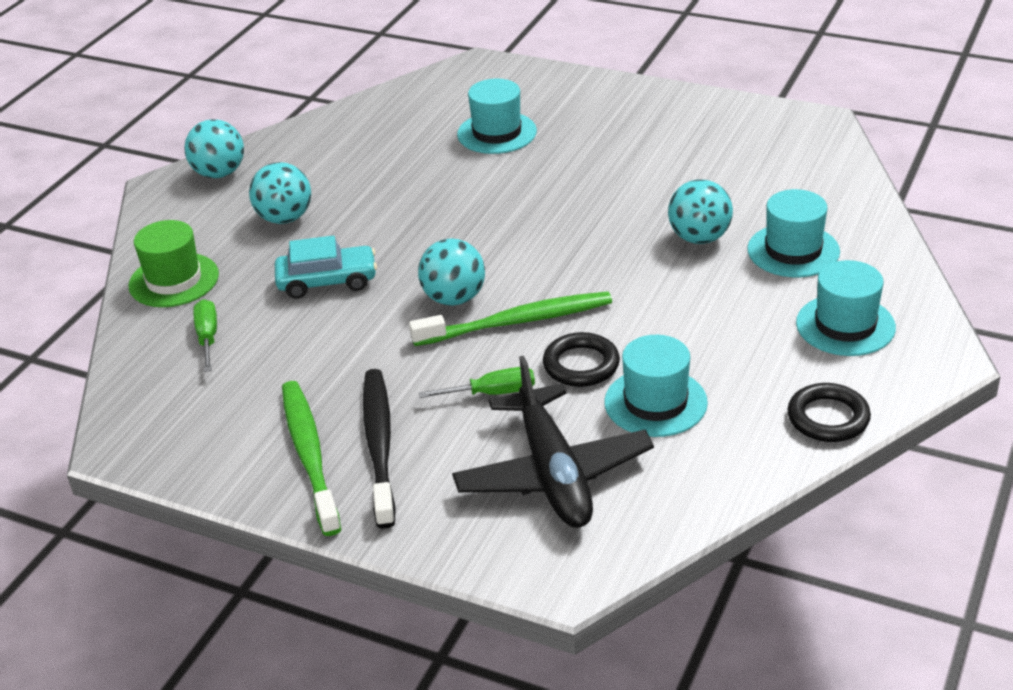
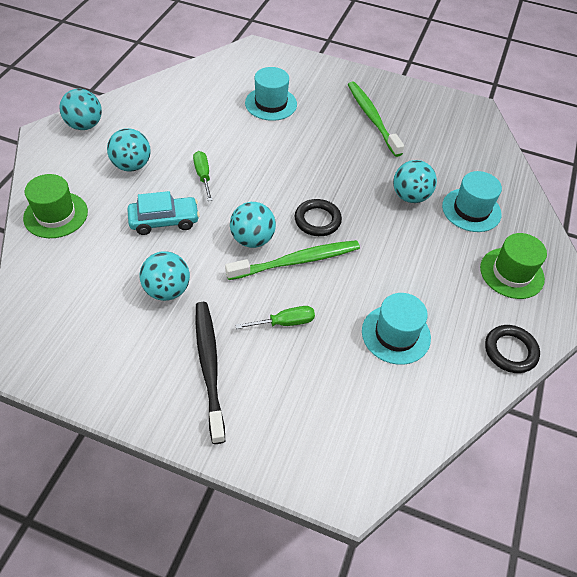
camera: 10 degrees left, 15 degrees up
(208, 337) = (82, 266): green screwdriver -> green screwdriver (203, 176)
(309, 454) = (159, 374): green toothbrush -> green toothbrush (372, 118)
(326, 361) = (167, 290): none -> turquoise ball
(553, 474) = (332, 396): black plane -> none
(581, 365) = (343, 300): black ring -> black ring (317, 220)
(845, 325) = (511, 273): turquoise hat -> green hat

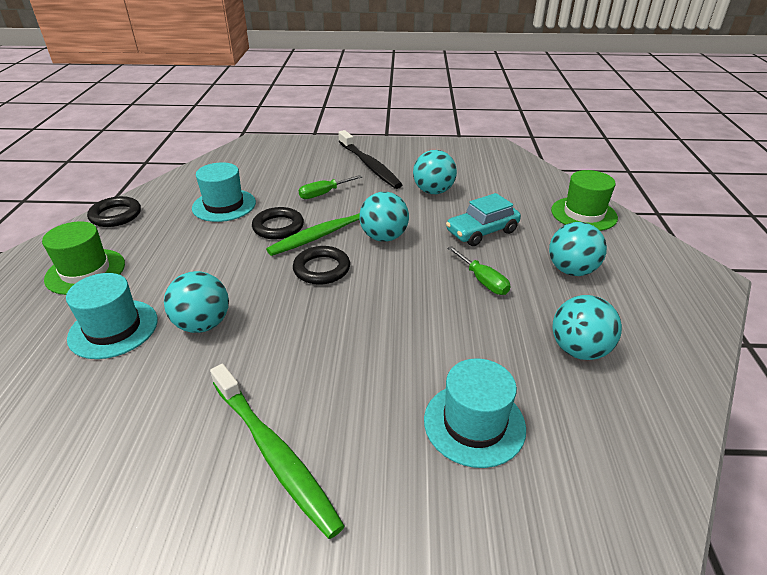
camera: 165 degrees right, 15 degrees down
(85, 125) = (685, 300): turquoise ball -> turquoise ball (579, 350)
(343, 281) = (278, 227): none -> black ring

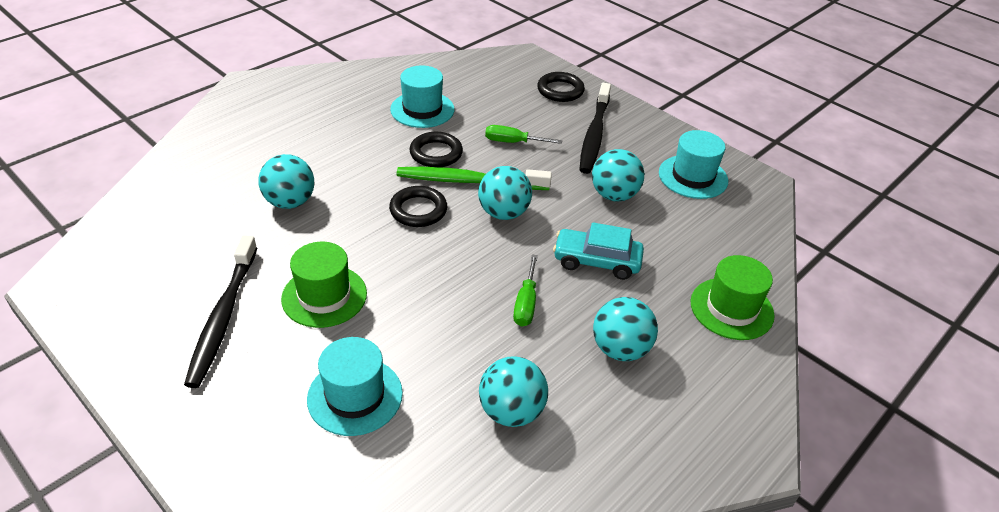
camera: 40 degrees right, 5 degrees up
(85, 271) = (272, 115): green hat -> green hat (324, 296)
(113, 329) = (240, 170): turquoise hat -> turquoise hat (693, 177)
(116, 215) = (340, 77): black ring -> black ring (560, 90)
(274, 454) = (223, 317): green toothbrush -> black toothbrush

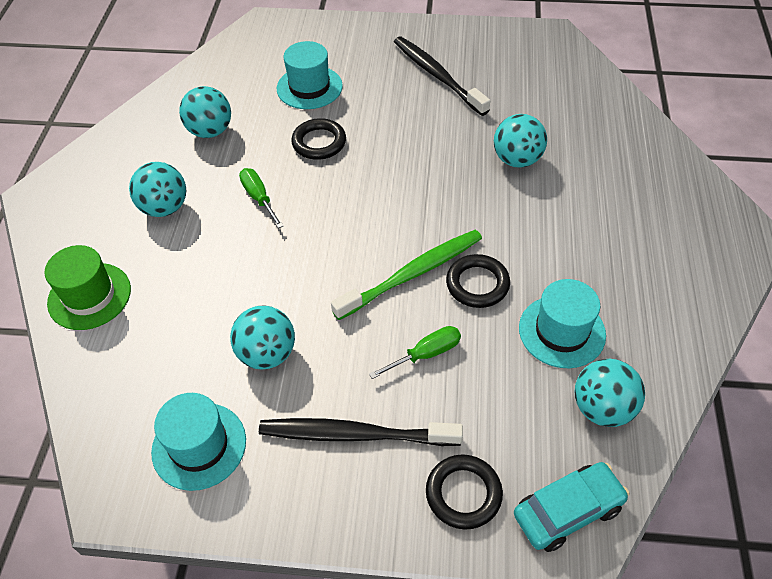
camera: 145 degrees right, 10 degrees up
(324, 296) = (398, 120): green hat -> none
(418, 210) = (418, 217): black ring -> black ring (319, 142)
(503, 213) = (349, 262): turquoise ball -> turquoise ball (602, 408)
(594, 135) = (354, 434): black toothbrush -> black toothbrush turned 60 degrees counterclockwise
(596, 261) = (231, 267): turquoise car -> turquoise car (567, 511)

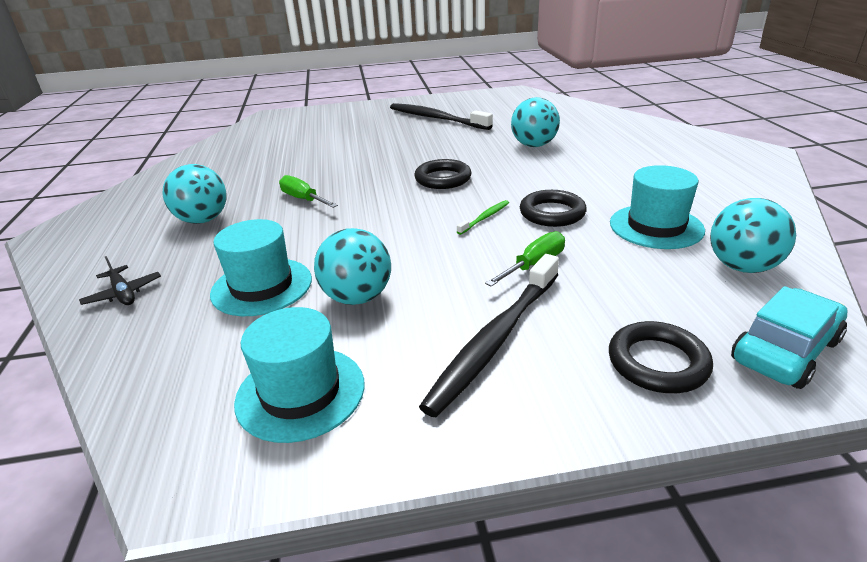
camera: 15 degrees left, 20 degrees down
(89, 296) = (123, 293): green hat -> black plane
(210, 131) = (239, 171): turquoise ball -> none
(309, 87) = (326, 138): turquoise hat -> turquoise hat (262, 286)
(319, 142) = (349, 162): black ring -> black ring (443, 179)
(354, 434) = (495, 340): black toothbrush -> black toothbrush turned 45 degrees counterclockwise
(413, 274) = (485, 217): green toothbrush -> green toothbrush, size x0.44

